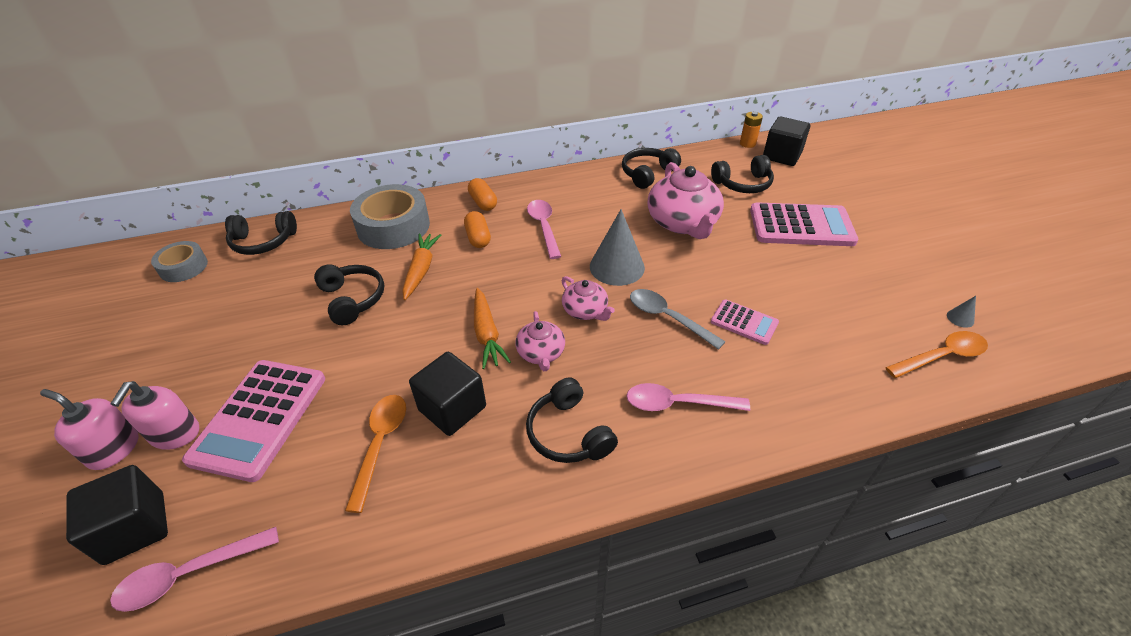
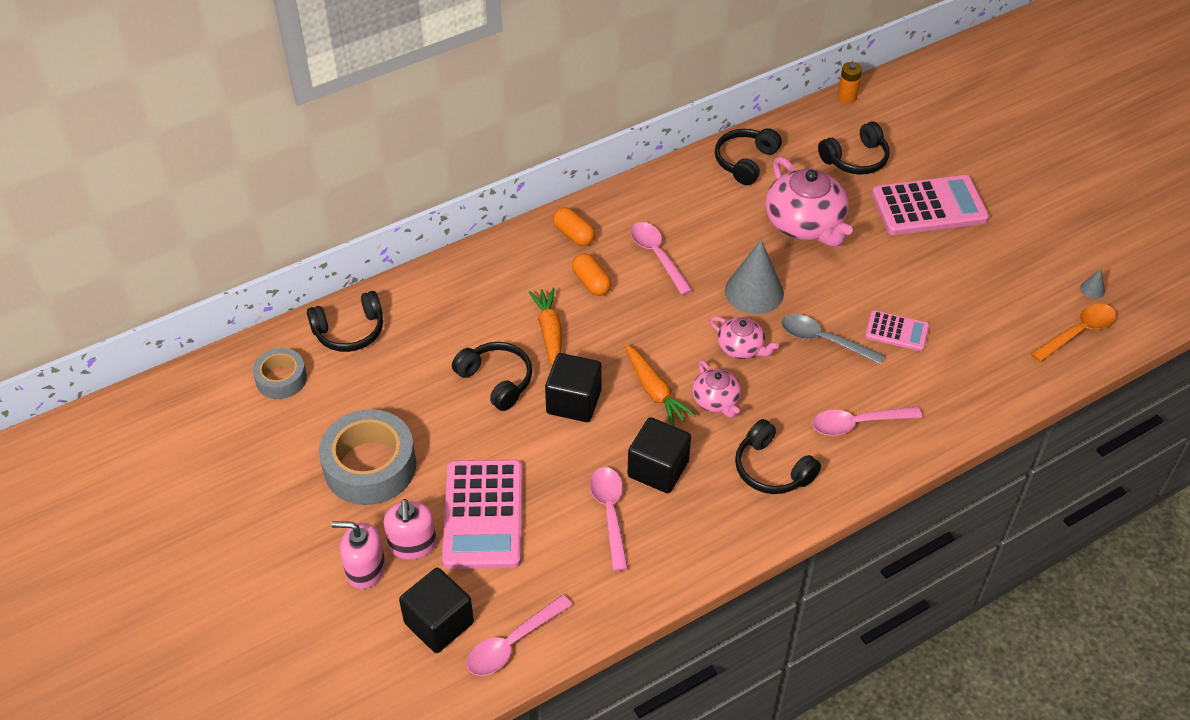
camera: 15 degrees left, 5 degrees up
(380, 444) = (610, 513): orange spoon -> pink spoon
(393, 226) = (487, 285): grey tape -> grey tape (370, 466)
(782, 156) = (889, 110): black cube -> black cube (574, 402)

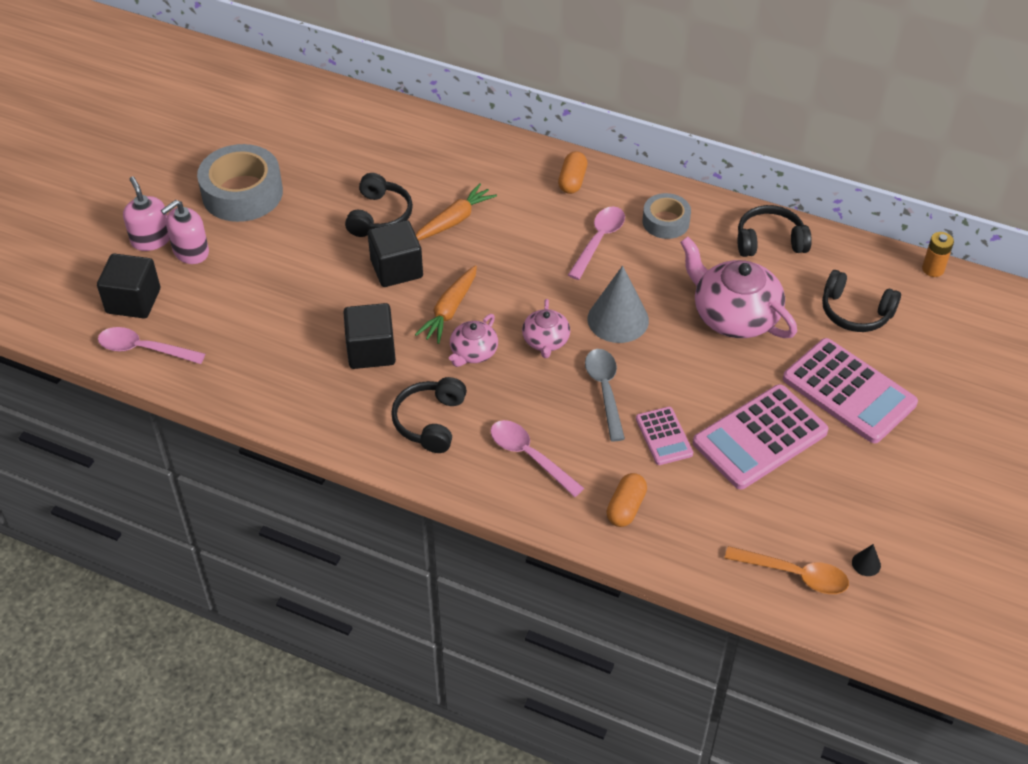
camera: 55 degrees right, 0 degrees up
(281, 379) = (283, 107): grey tape -> grey tape (665, 222)
(349, 331) = (357, 116): black headphones -> none
(483, 515) = (246, 274): pink calculator -> pink calculator (760, 437)
(591, 283) = (530, 217): orange capsule -> orange capsule (626, 508)
(610, 513) = (304, 344): pink spoon -> none
(805, 224) = (734, 315): pink teapot -> pink teapot turned 105 degrees clockwise
(1092, 289) = (866, 564): grey cone -> black cone

